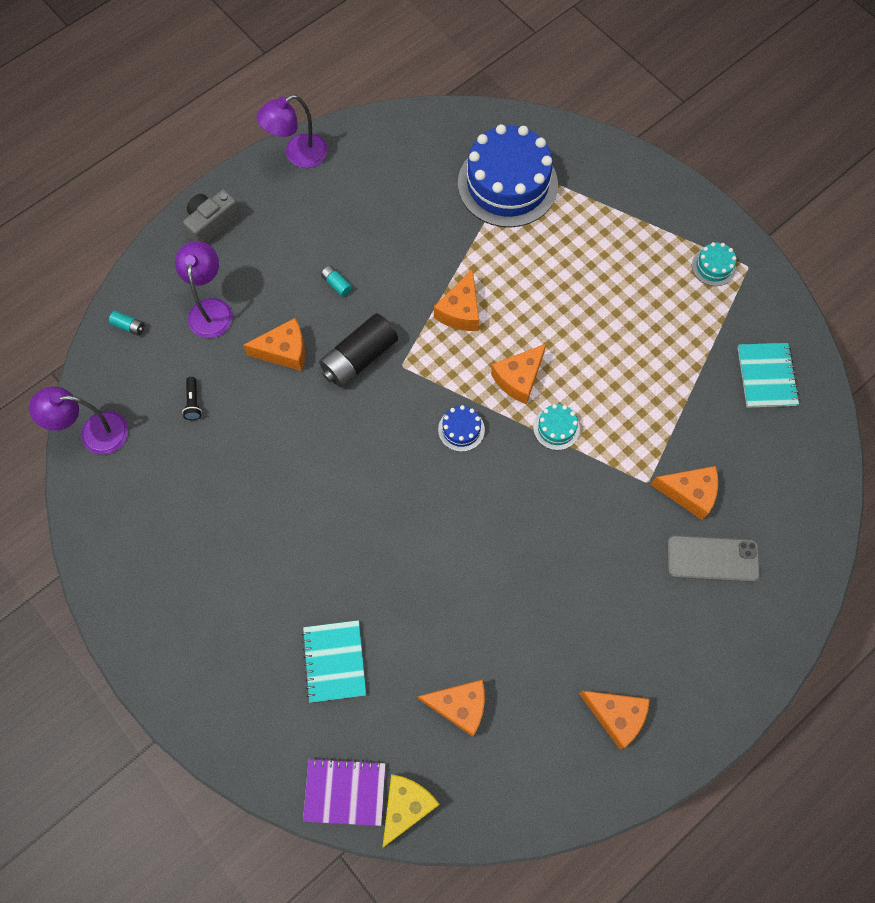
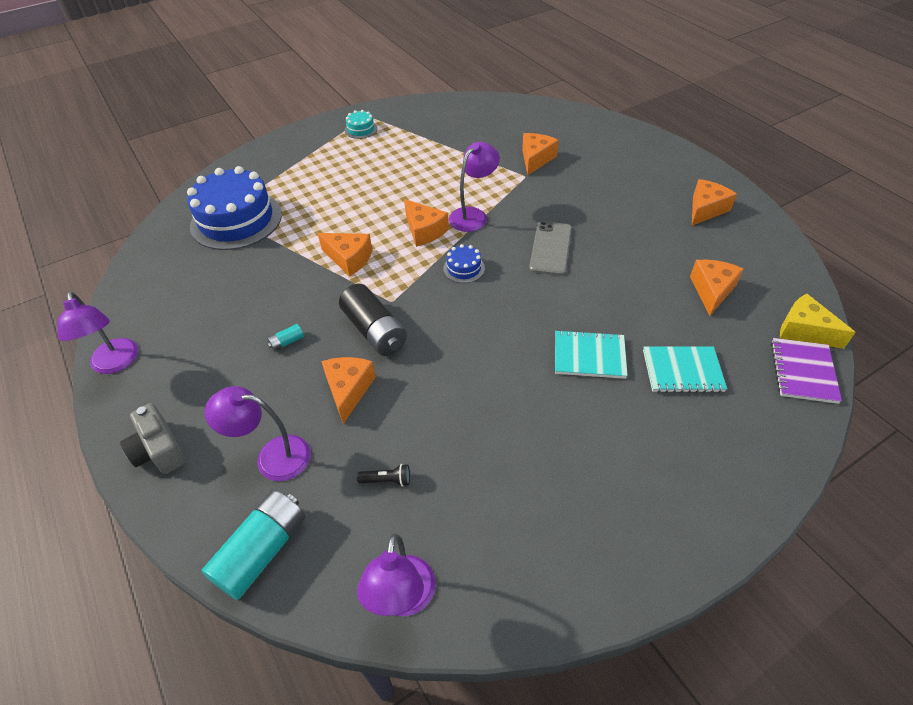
camera: 80 degrees left, 20 degrees down
(129, 326) = (262, 551): turquoise battery -> turquoise battery, size x2.34
(556, 428) = (473, 215): turquoise cake -> purple lamp
(712, 559) = (586, 155): grey phone -> grey phone (551, 248)
(766, 376) = (453, 119): turquoise notebook -> turquoise notebook (589, 356)

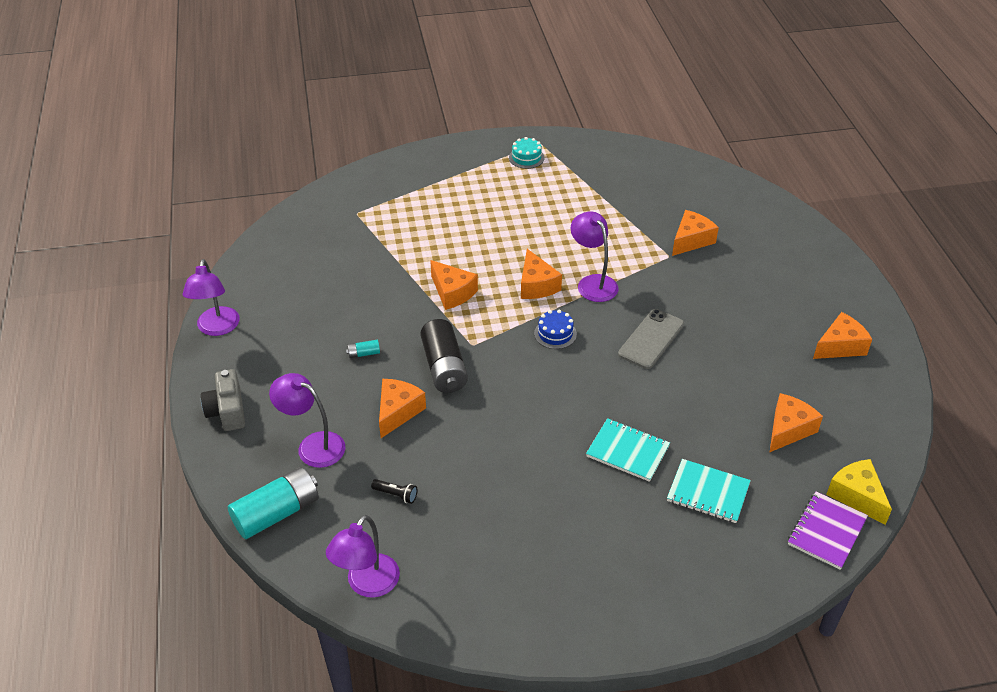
camera: 20 degrees right, 5 degrees down
(236, 220) = (366, 223): blue cake -> none
(473, 215) = (593, 283): purple lamp -> purple lamp turned 90 degrees counterclockwise

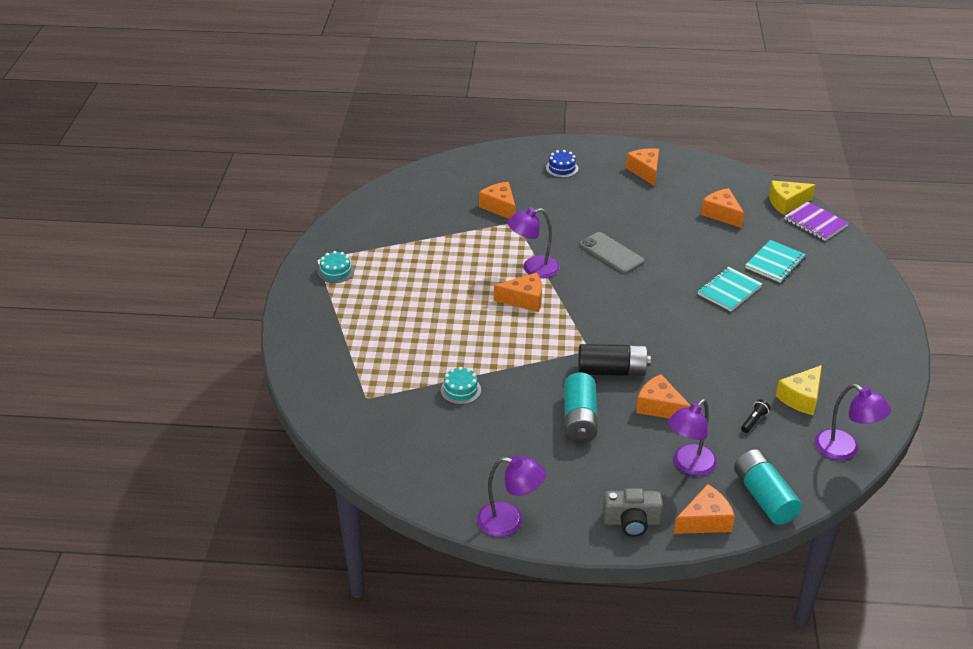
camera: 75 degrees left, 5 degrees down
(364, 353) = (579, 419): turquoise battery -> turquoise battery, size x2.34
(383, 267) = (460, 390): none -> turquoise cake
(448, 537) = (801, 398): none -> yellow cheese
(452, 292) = (515, 351): orange cheese -> orange cheese (705, 520)
(555, 334) = (589, 301): blue cake -> blue cake (562, 168)

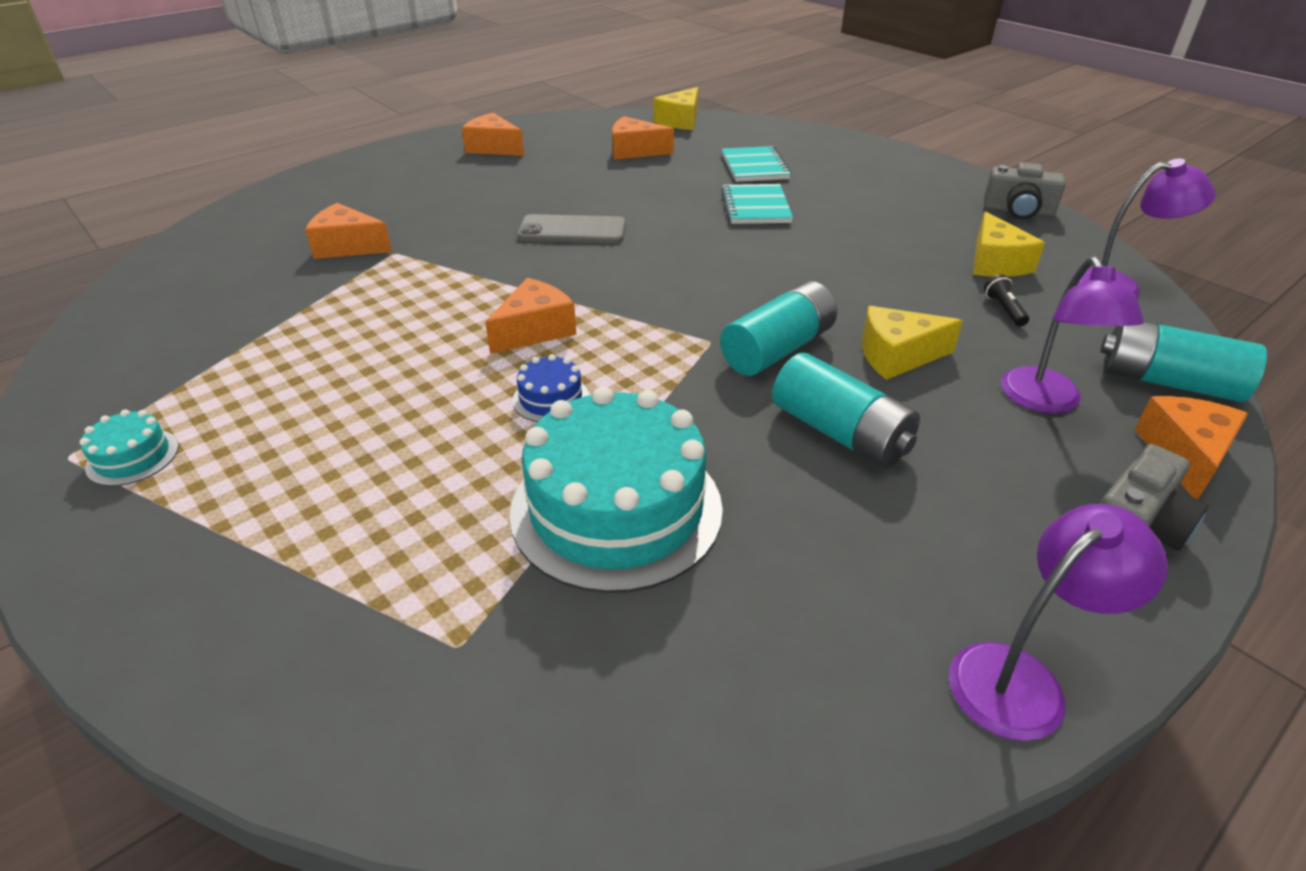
camera: 45 degrees left, 0 degrees up
(460, 390) = (616, 509): turquoise cake -> turquoise cake, size x2.36
(533, 268) = (494, 290): purple lamp -> none
(562, 168) = (383, 180): blue cake -> blue cake (551, 398)
(612, 371) = (777, 349): black battery -> turquoise battery
(659, 407) = (897, 356): orange cheese -> yellow cheese
(815, 223) = (732, 125): purple notebook -> none
(883, 380) = (1018, 211): none -> grey camera

